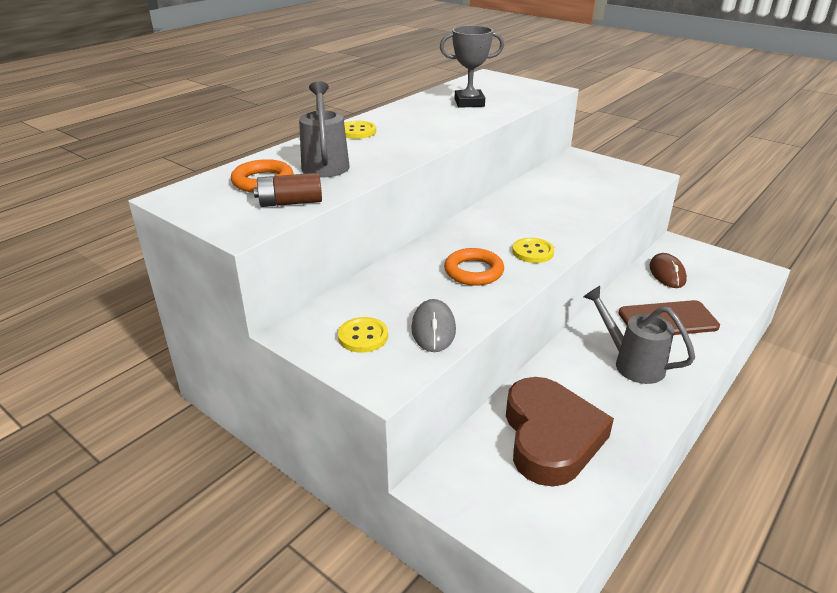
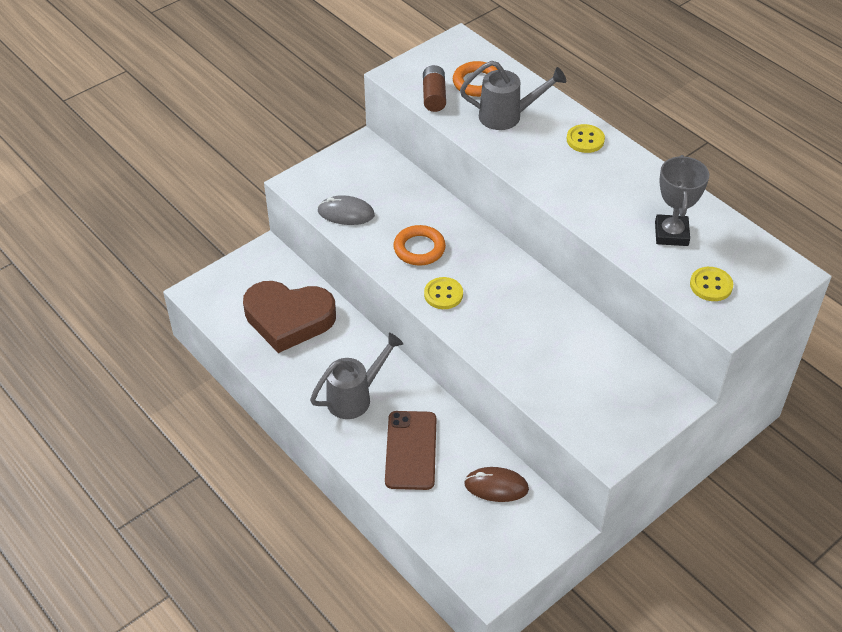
camera: 100 degrees right, 15 degrees up
(363, 336) = (347, 177): yellow button -> yellow button (711, 285)

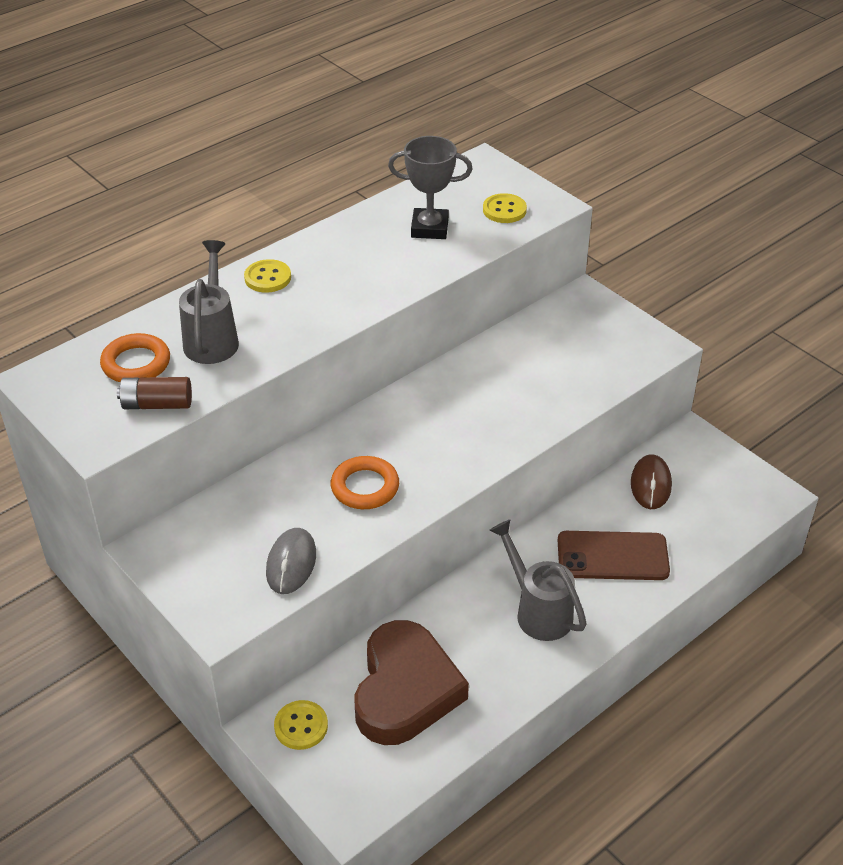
camera: 90 degrees left, 5 degrees down
(443, 294) = (445, 465): yellow button -> yellow button (301, 726)

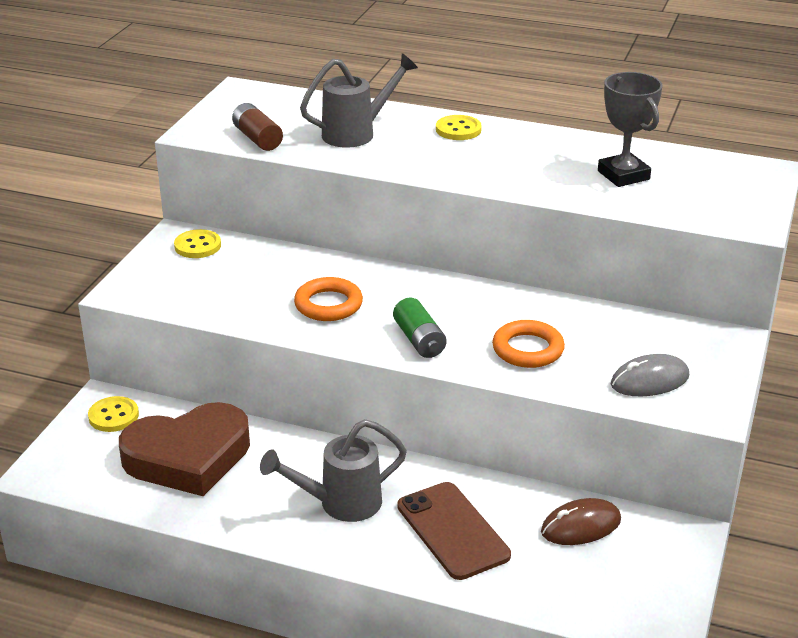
camera: 60 degrees right, 10 degrees down
(136, 363) = (295, 116): orange ring -> orange ring (528, 349)
(291, 563) = (210, 300): grey mouse -> grey mouse (649, 380)
(463, 453) = (419, 340): none -> green battery
(504, 210) = (705, 202): yellow button -> yellow button (197, 246)
(538, 610) = (340, 504): grey watering can -> grey watering can turned 135 degrees counterclockwise

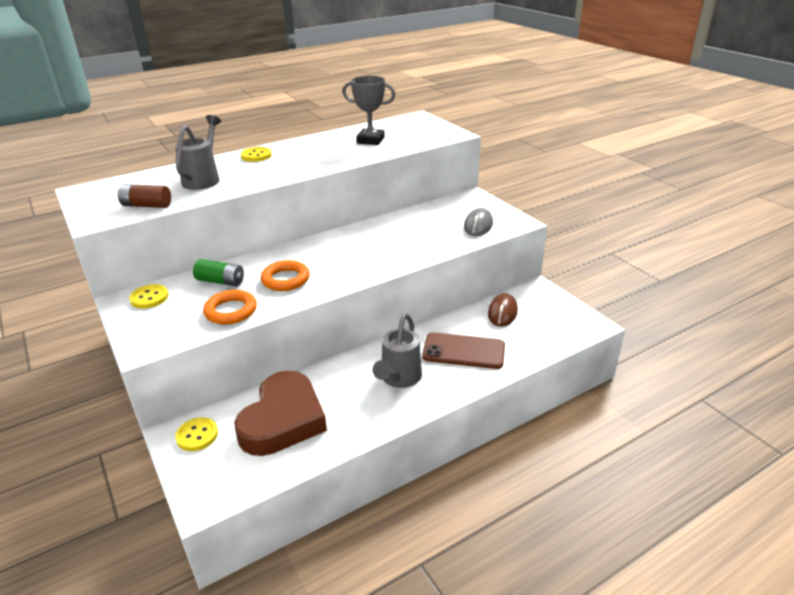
camera: 50 degrees left, 0 degrees up
(419, 340) = (361, 267): green battery -> green battery (221, 281)
(528, 349) = (413, 242): orange ring -> orange ring (231, 311)

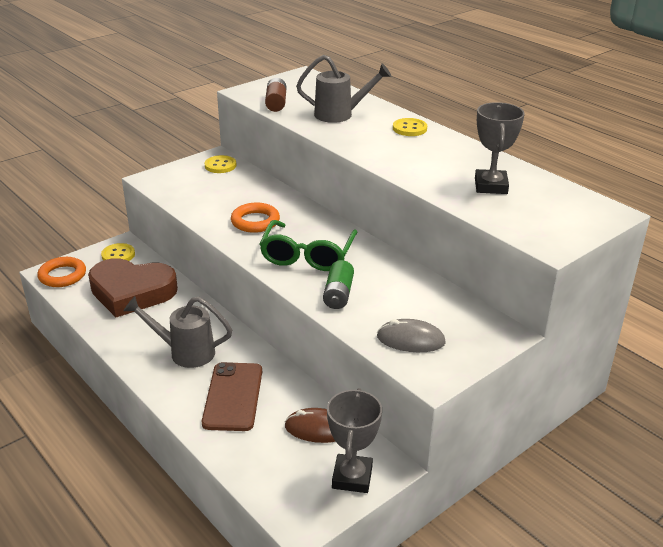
camera: 80 degrees right, 0 degrees up
(221, 281) = (249, 191): green battery -> green battery (338, 294)
(231, 311) = (200, 204): orange ring -> orange ring (62, 275)
(356, 256) = (307, 255): none -> green glasses
(549, 302) = (352, 477): none -> grey trophy

